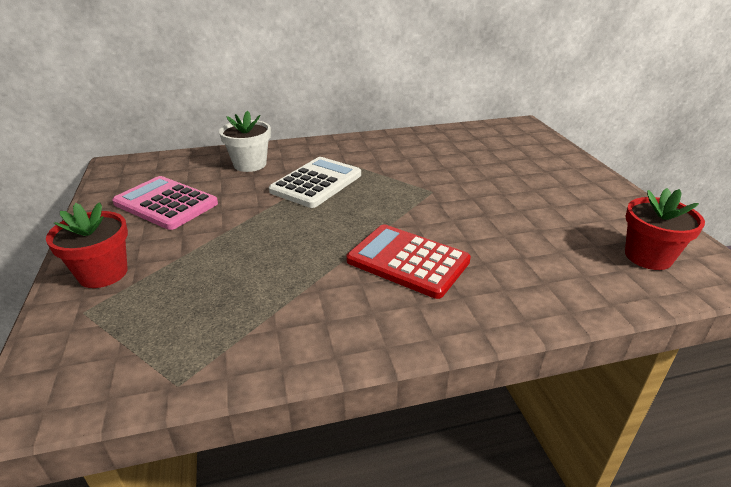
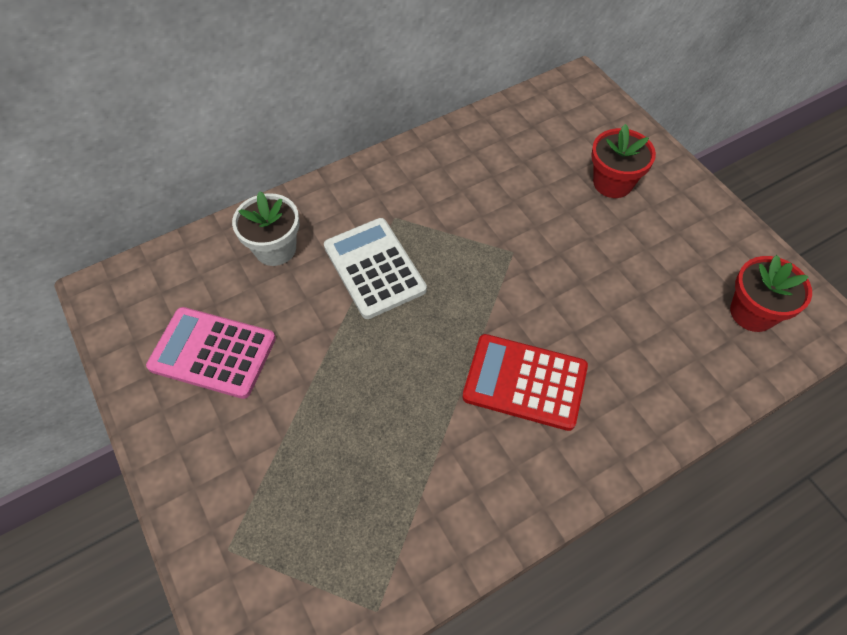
camera: 15 degrees left, 25 degrees up
(103, 273) = (213, 489): red flower pot -> red flower pot (612, 183)
(316, 183) = (374, 268): white calculator -> white calculator turned 45 degrees counterclockwise

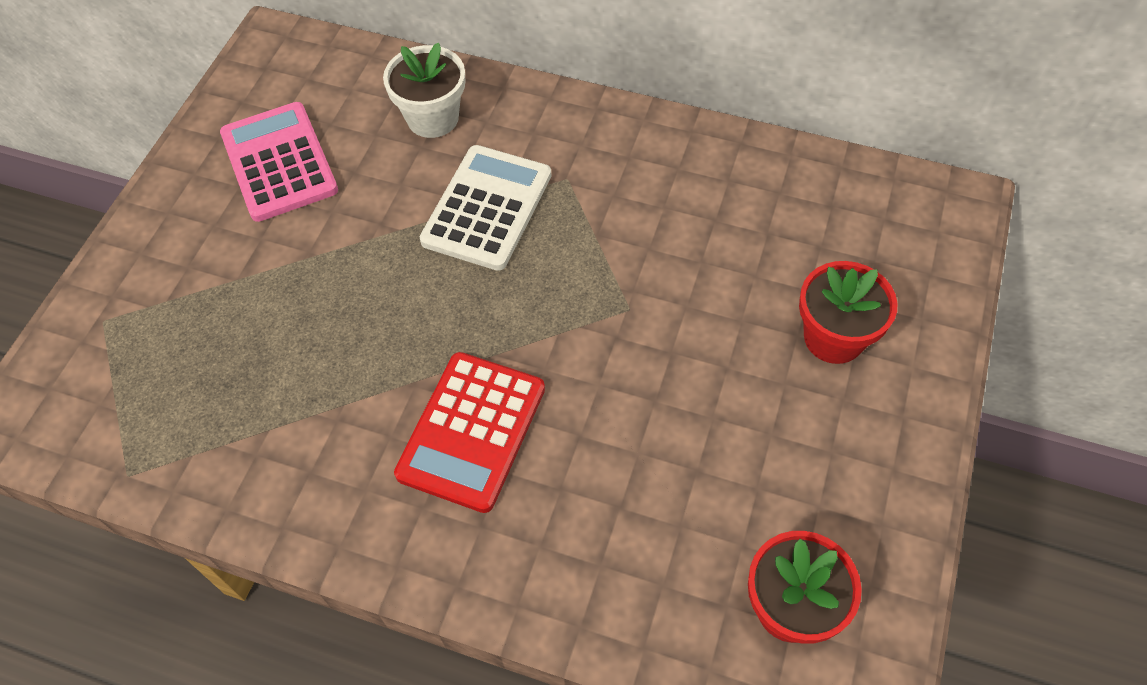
camera: 50 degrees right, 0 degrees up
(525, 382) = (472, 431): red calculator -> red calculator turned 135 degrees counterclockwise

